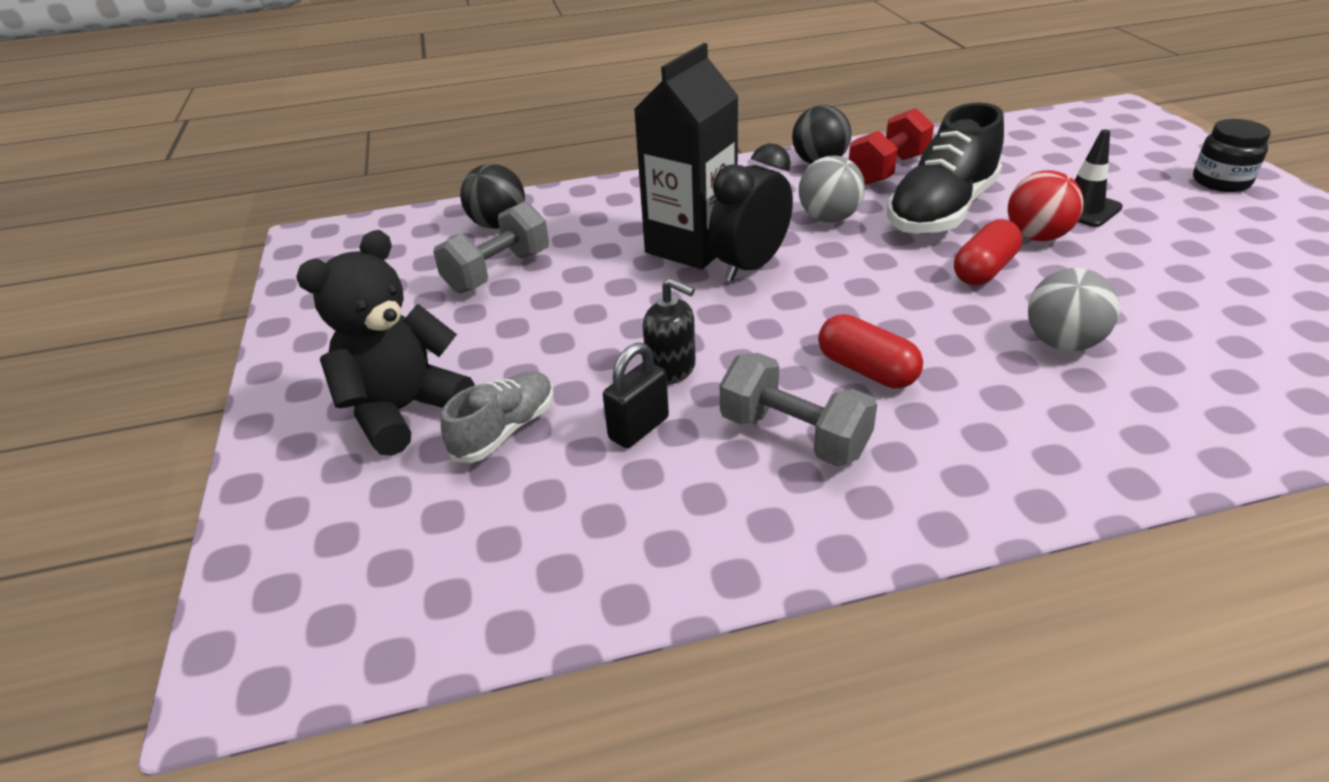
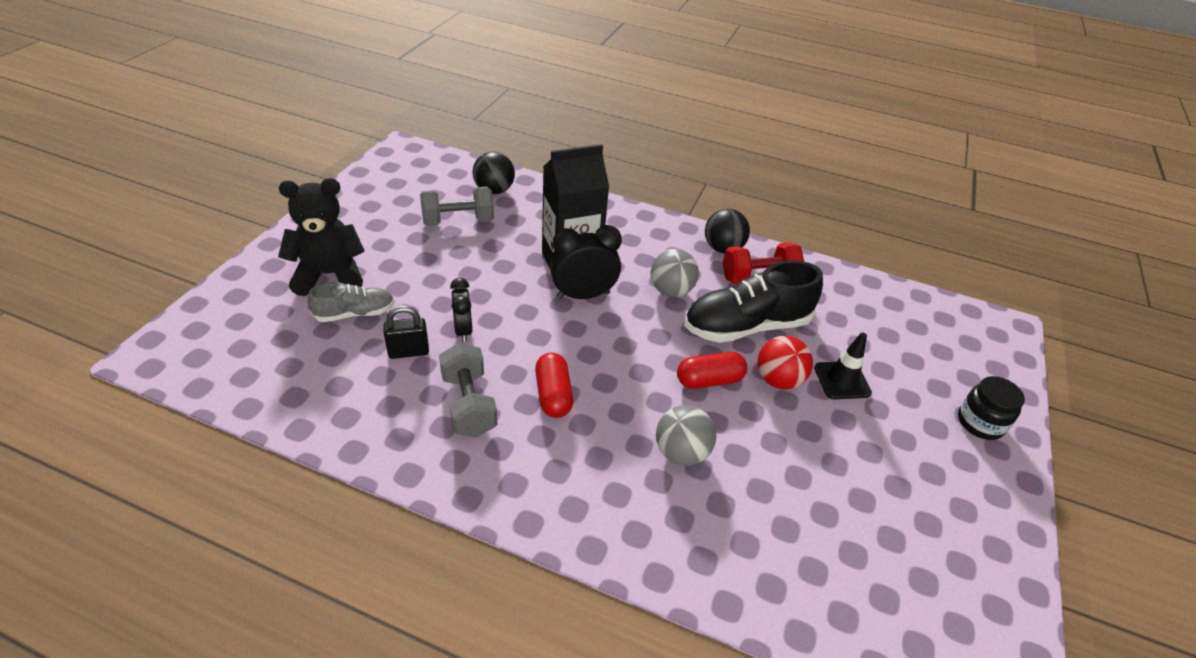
camera: 30 degrees right, 5 degrees up
(671, 369) = (463, 330): black soap dispenser -> black clock

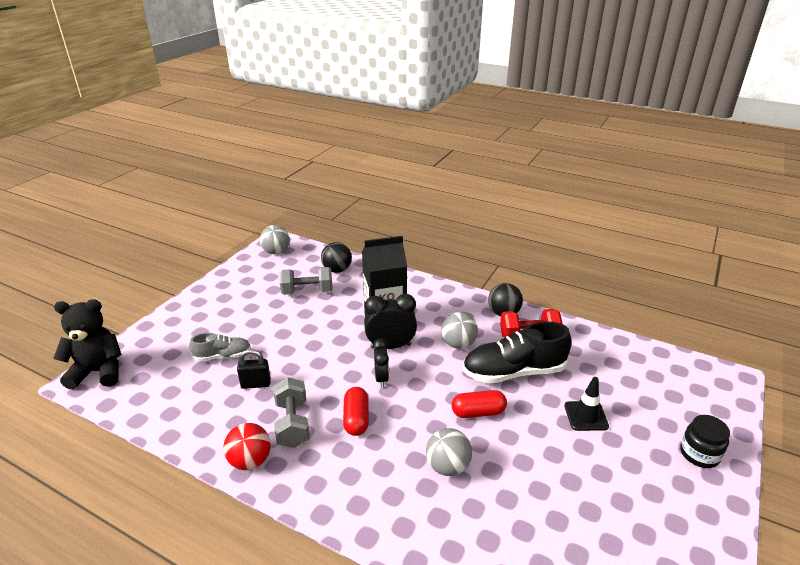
camera: 10 degrees right, 10 degrees down
(329, 275) = (210, 328): black teddy bear -> black teddy bear (98, 372)
(405, 165) = (276, 252): none -> grey ball
(463, 330) = (298, 370): black clock -> black clock (381, 378)
(778, 380) = (533, 414): red ball -> red ball (250, 461)

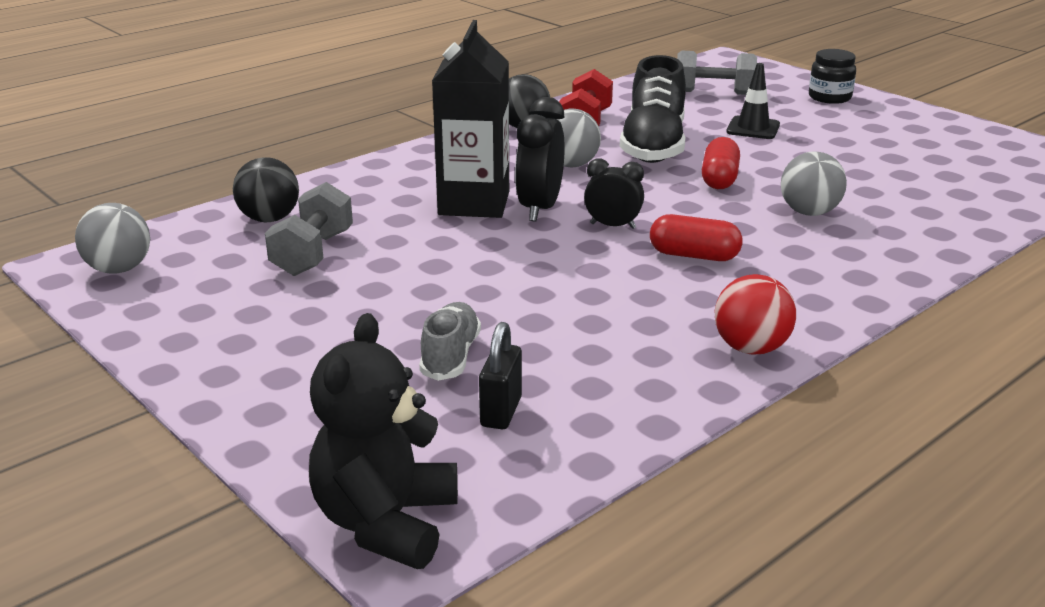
camera: 70 degrees left, 5 degrees down
(256, 384) = (560, 328): black padlock -> black padlock (501, 412)
(292, 424) = (680, 305): grey dumbbell -> grey dumbbell (713, 93)

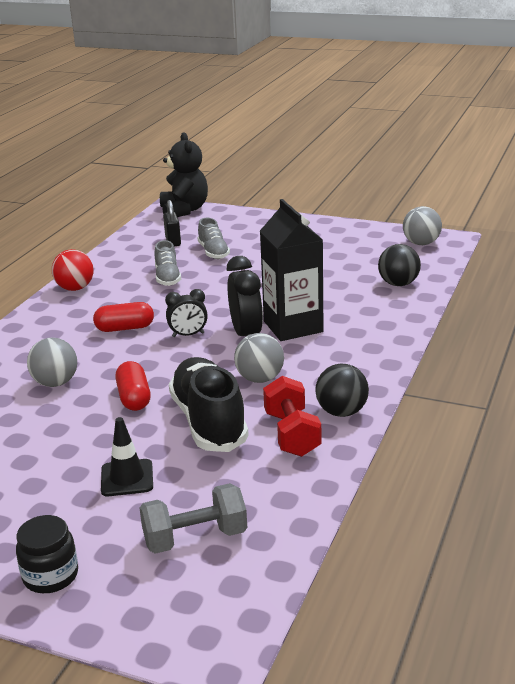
camera: 155 degrees right, 0 degrees up
(313, 254) = (341, 273): grey dumbbell -> none
(576, 324) = (167, 277): none -> grey shoe

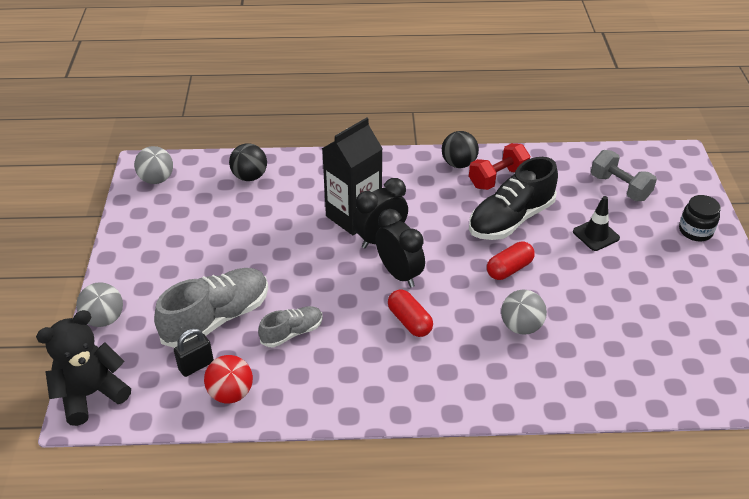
camera: 115 degrees left, 15 degrees up
(75, 288) = (347, 401): red ball -> red ball (231, 393)
(188, 335) = (399, 274): black clock -> black clock, size x1.58
(213, 252) = (217, 318): grey shoe -> grey shoe, size x1.82
(260, 379) = (442, 211): grey ball -> grey ball (104, 319)

